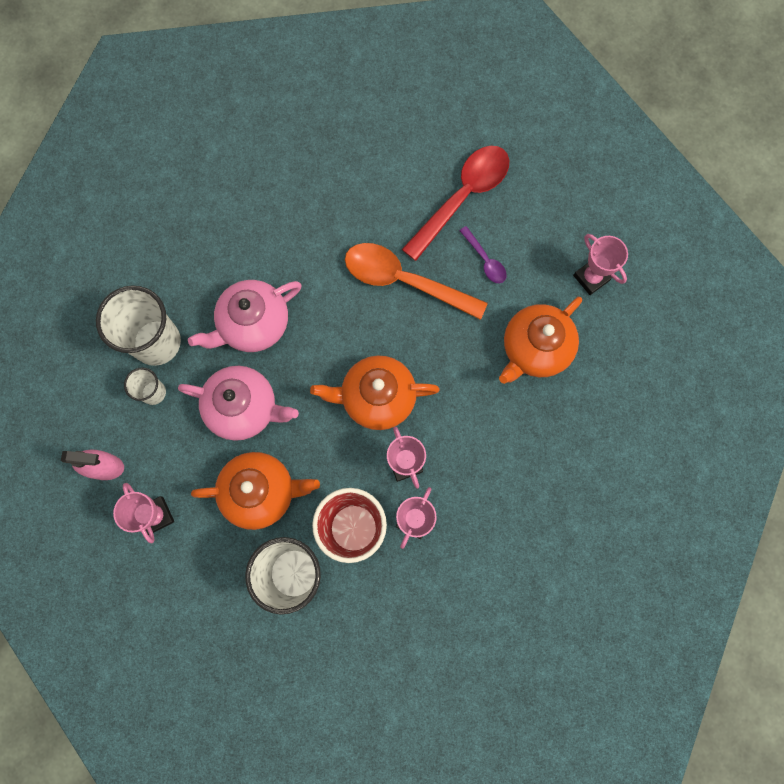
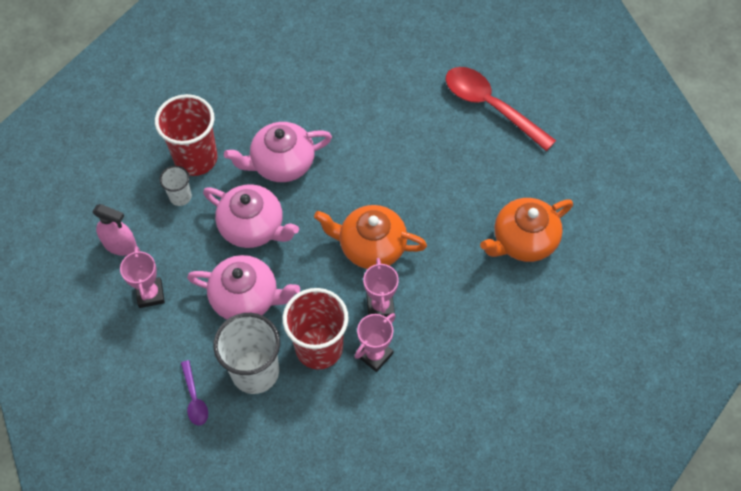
camera: 15 degrees right, 15 degrees down
(157, 342) = (196, 158): white cup -> red cup
(260, 492) = (246, 298): orange teapot -> pink teapot
(405, 281) = (423, 160): orange spoon -> none
(462, 198) = (491, 107): red spoon -> red spoon turned 105 degrees counterclockwise
(485, 260) = (497, 159): purple spoon -> purple spoon (194, 398)
(591, 278) = (589, 195): pink trophy -> none

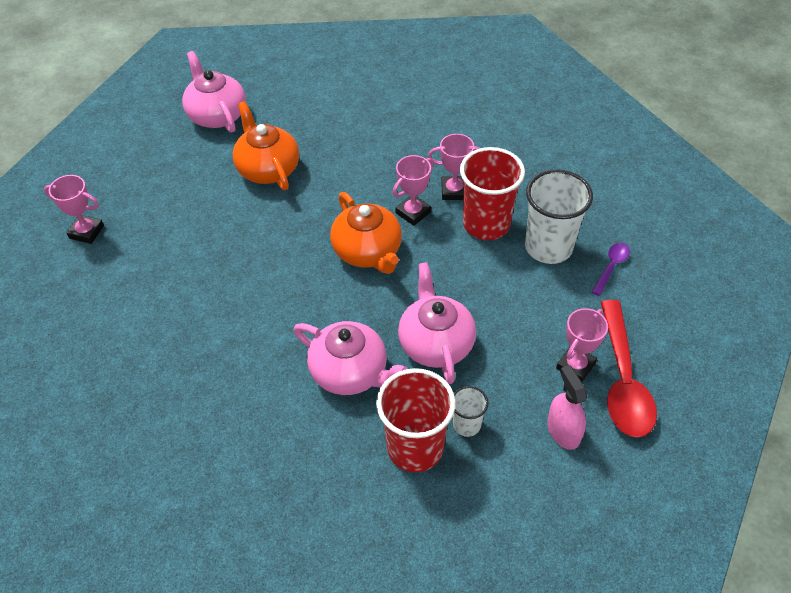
camera: 130 degrees left, 10 degrees down
(246, 298) = (501, 297): pink teapot -> pink teapot (216, 115)
(491, 107) = (142, 263): red spoon -> red spoon (623, 380)
(523, 240) = (267, 168): orange teapot -> orange teapot turned 135 degrees counterclockwise
(554, 91) = (86, 232): none -> pink trophy

